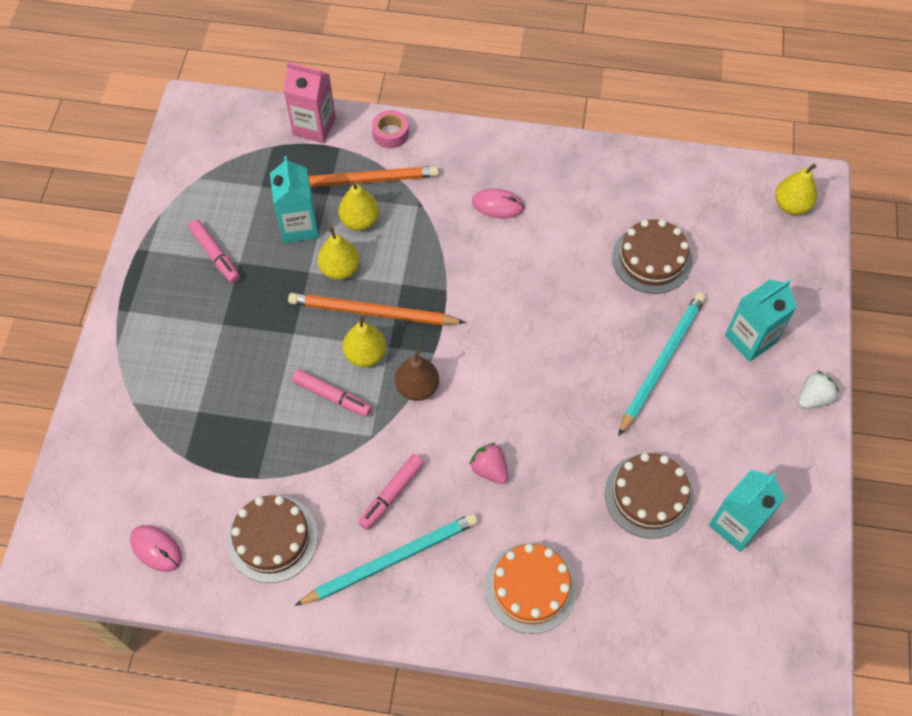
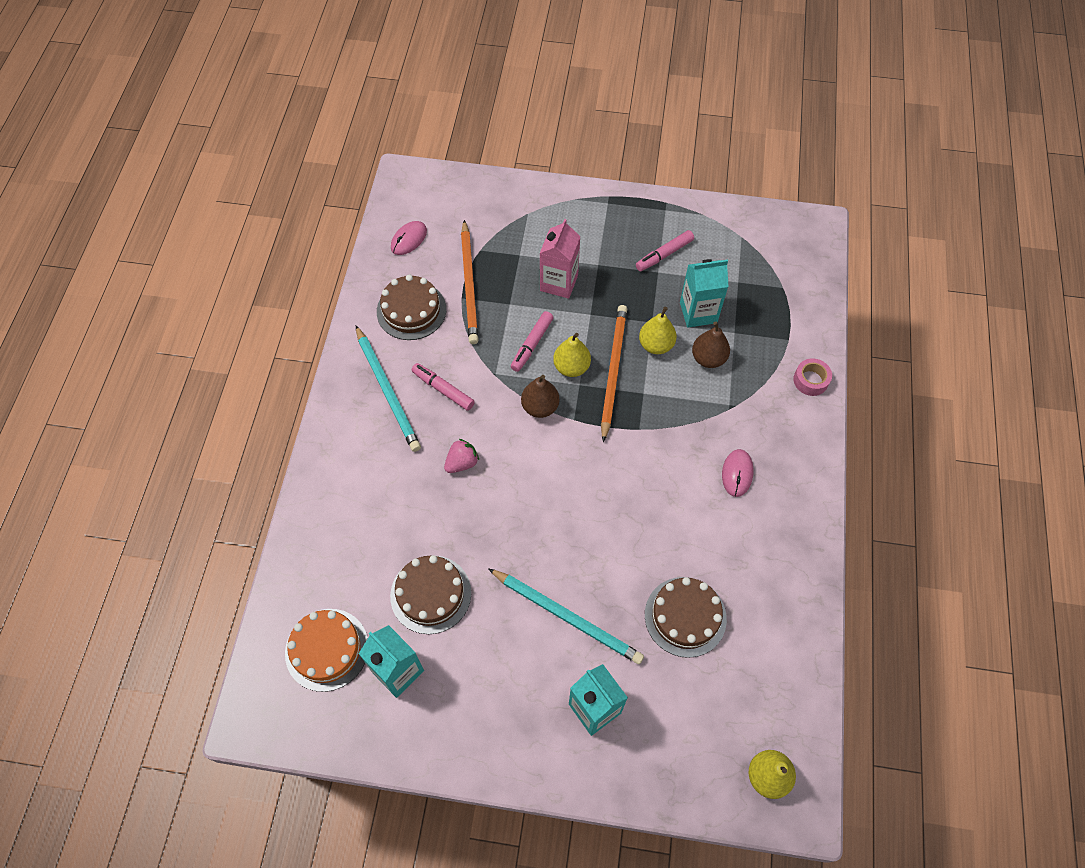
camera: 90 degrees right, 0 degrees up
(314, 126) = (810, 318): pink carton -> pink carton (559, 283)
(359, 180) = (753, 356): orange pencil -> orange pencil (469, 285)
(360, 221) = (708, 358): yellow pear -> brown pear
(530, 587) = (355, 492): orange cake -> orange cake (327, 649)
(813, 398) = (527, 766): white strawberry -> none

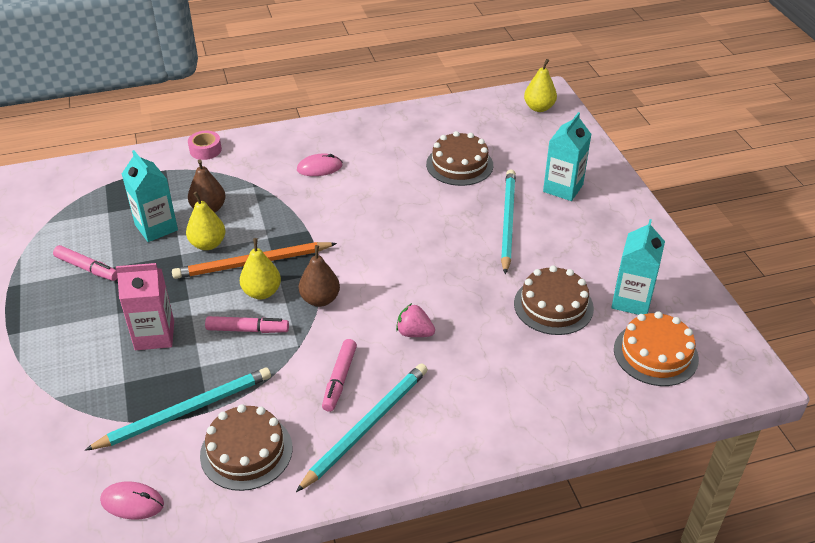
camera: 115 degrees left, 20 degrees down
(469, 285) = (186, 411): orange pencil -> turquoise pencil

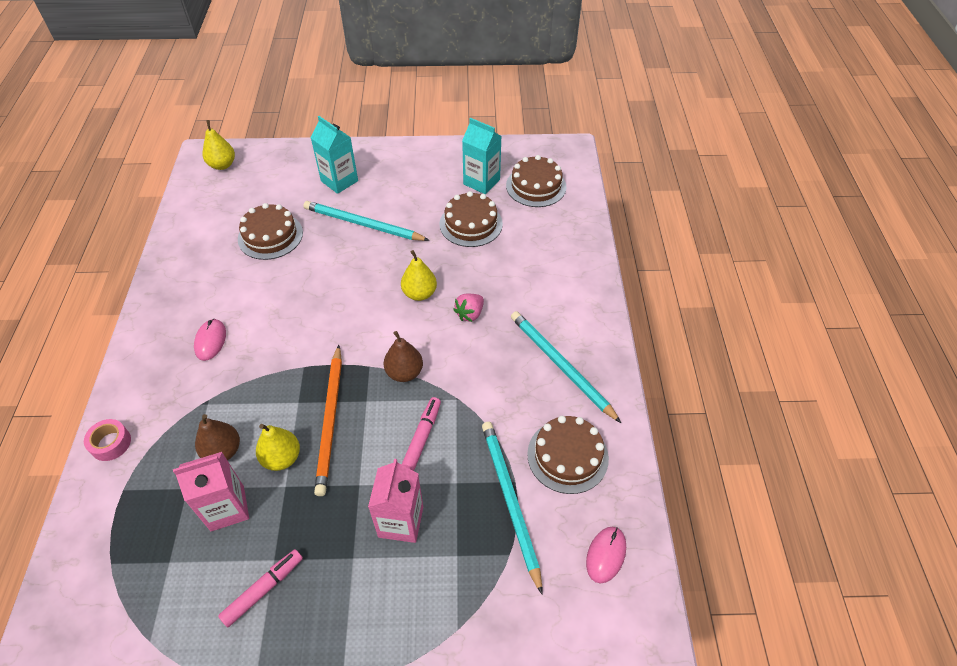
camera: 75 degrees left, 10 degrees up
(156, 227) = (227, 508): turquoise carton -> pink carton
(262, 292) = (376, 418): yellow pear -> yellow pear (419, 293)
(339, 379) = (506, 375): pink marker -> none
(655, 354) = (536, 186): orange cake -> brown cake

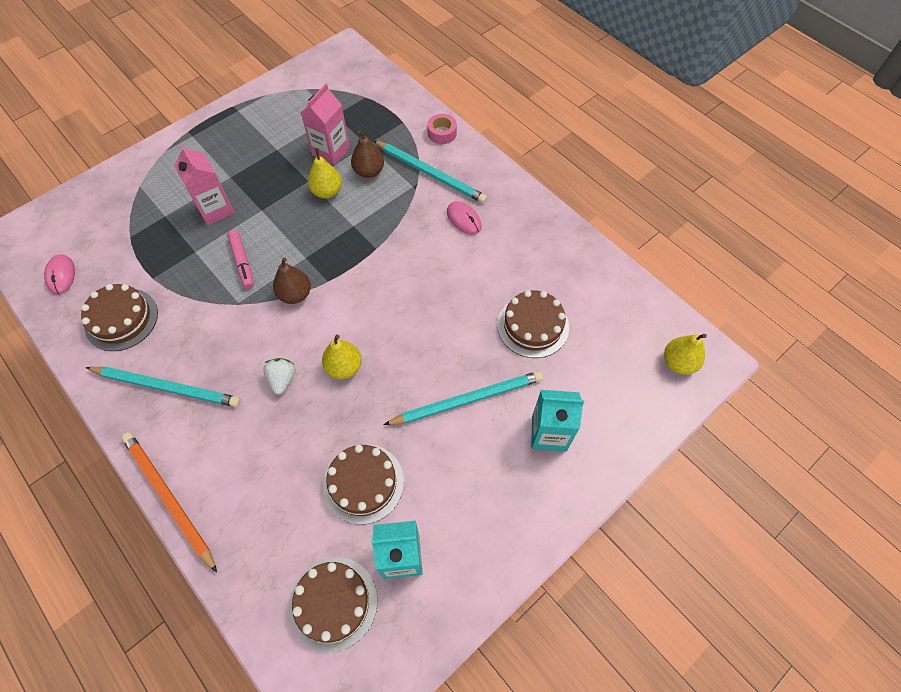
camera: 140 degrees right, 10 degrees up
(263, 589) = (268, 136): pink marker -> none
(330, 420) = (318, 230): orange pencil -> orange pencil (169, 498)
(470, 314) = (282, 379): pink strawberry -> white strawberry
(510, 500) = (148, 265): turquoise pencil -> turquoise pencil (430, 174)

